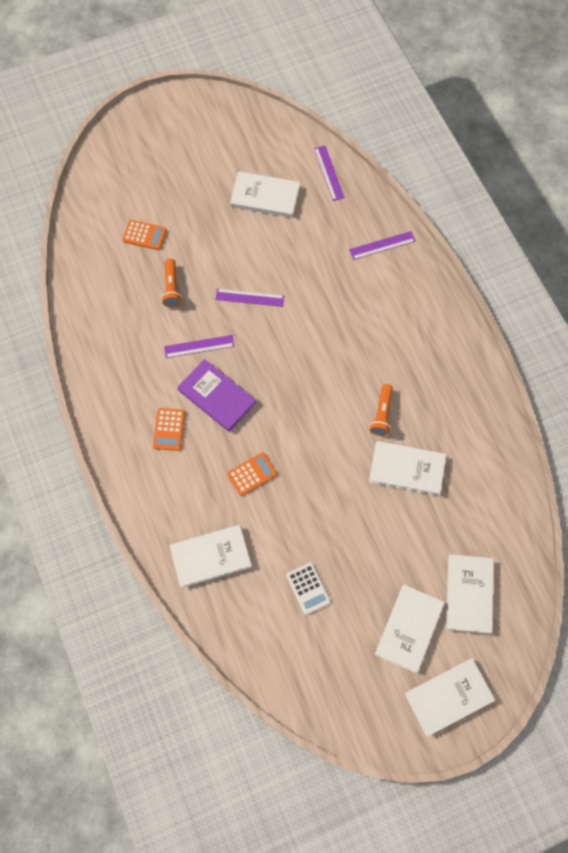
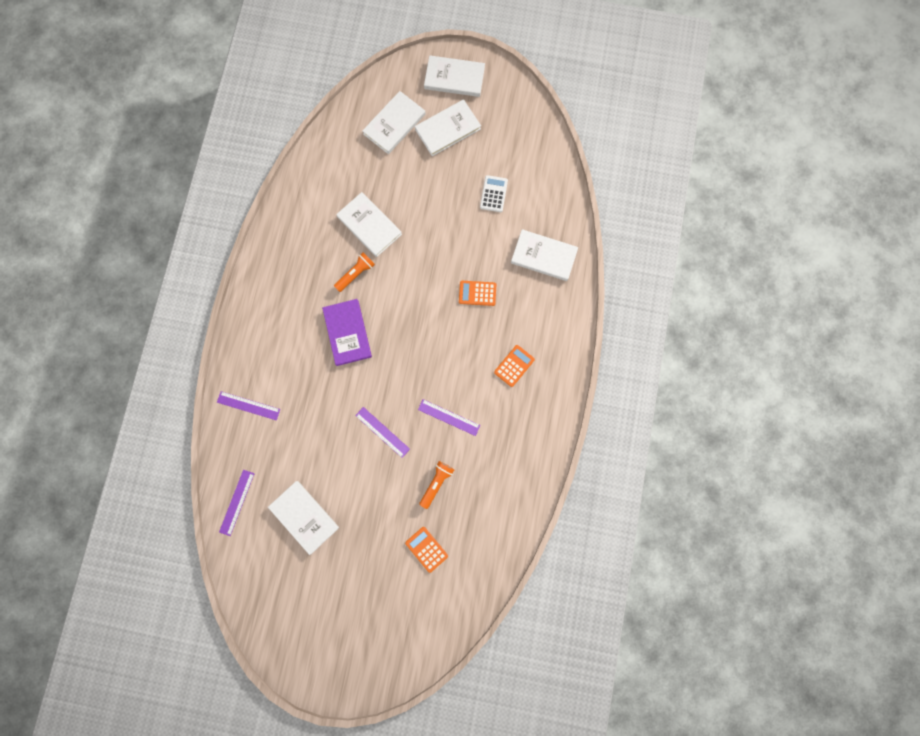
camera: 145 degrees left, 10 degrees up
(216, 396) = (463, 368): purple book -> purple book (347, 333)

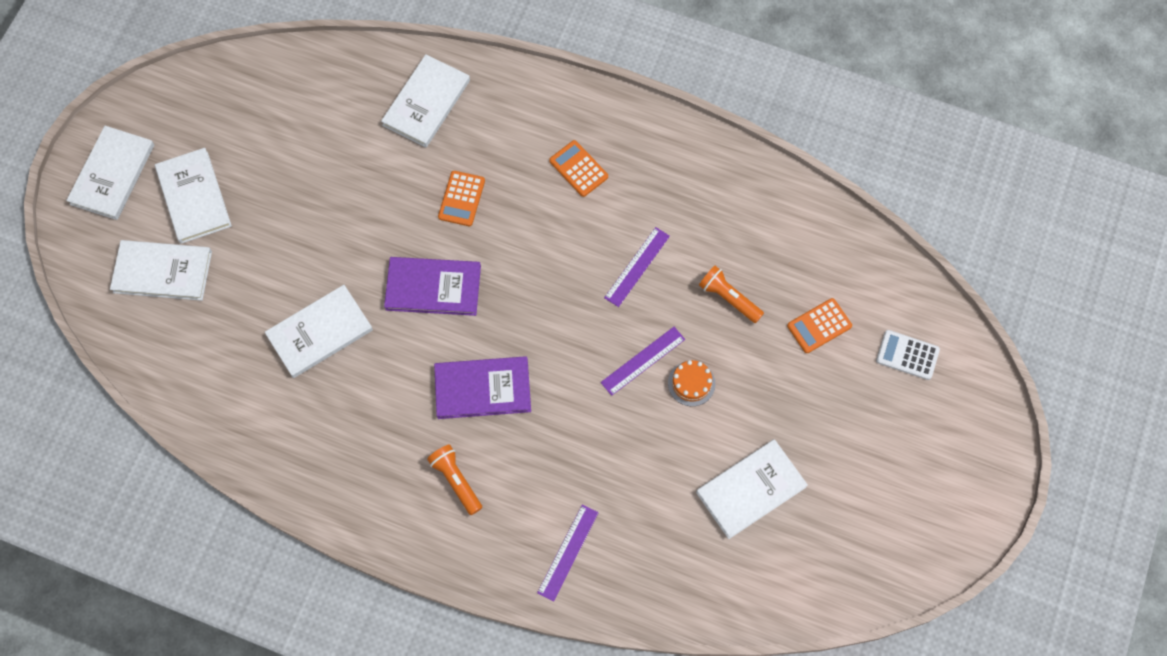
camera: 80 degrees left, 10 degrees down
(237, 502) = (715, 588): purple ruler -> none
(356, 274) = (393, 363): orange flashlight -> orange flashlight (456, 480)
(371, 467) = (691, 383): none -> orange cake
(394, 124) = (162, 272): white book -> white book turned 45 degrees counterclockwise
(411, 288) = (433, 288): none -> purple book
(493, 194) = (315, 152): white calculator -> white calculator (907, 355)

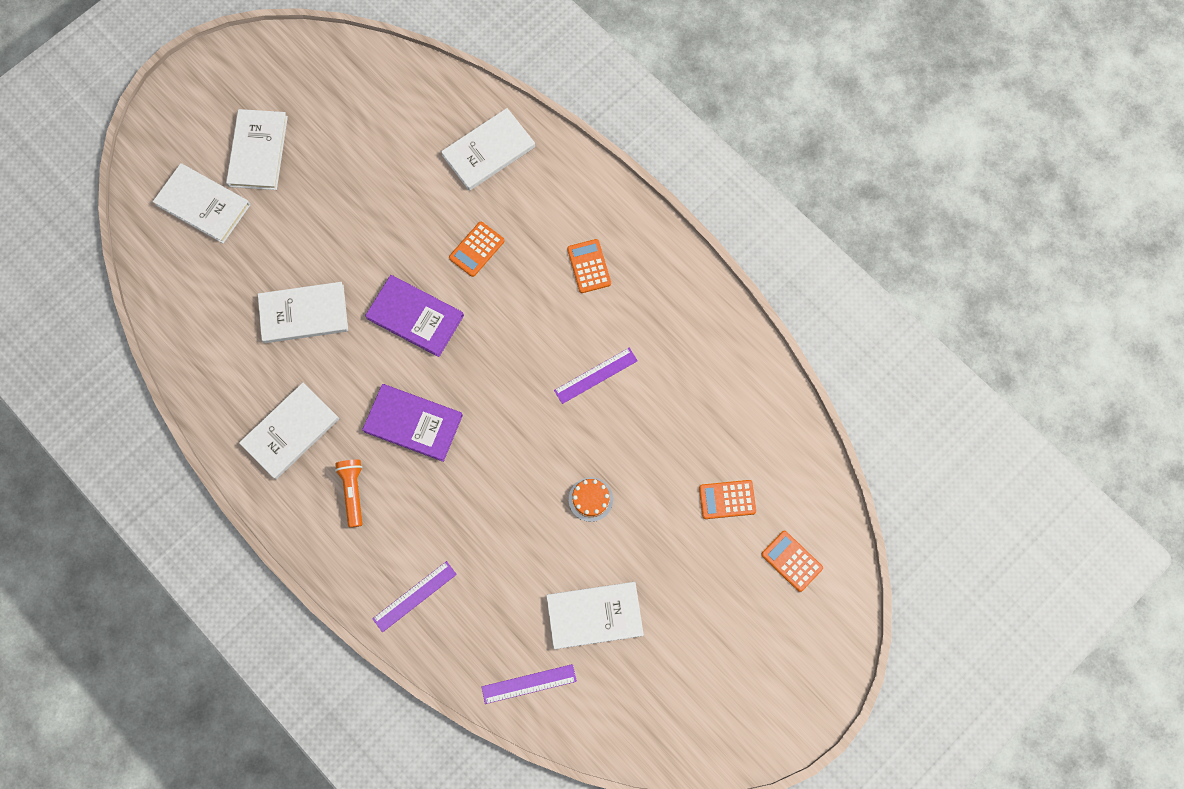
camera: 25 degrees right, 5 degrees up
(112, 174) = (202, 103): white book -> white book (290, 431)
(643, 361) = (559, 460): purple ruler -> purple ruler (529, 684)
(729, 298) = (661, 439): orange flashlight -> none
(907, 355) = (791, 561): white calculator -> orange calculator

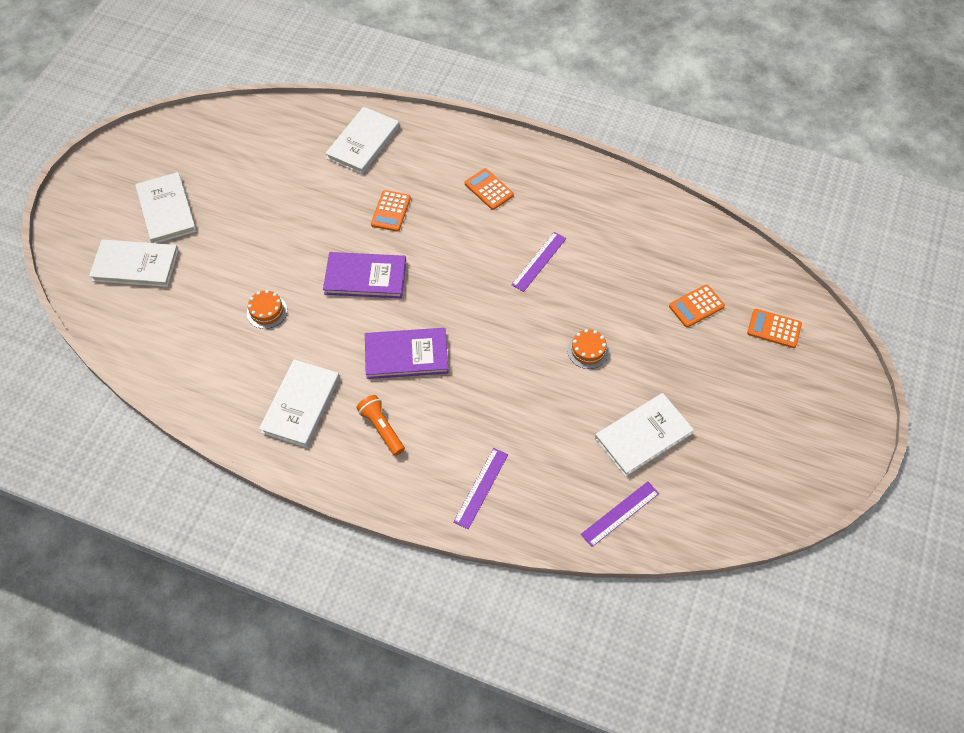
camera: 25 degrees left, 15 degrees down
(304, 314) = (267, 311): white book -> orange cake

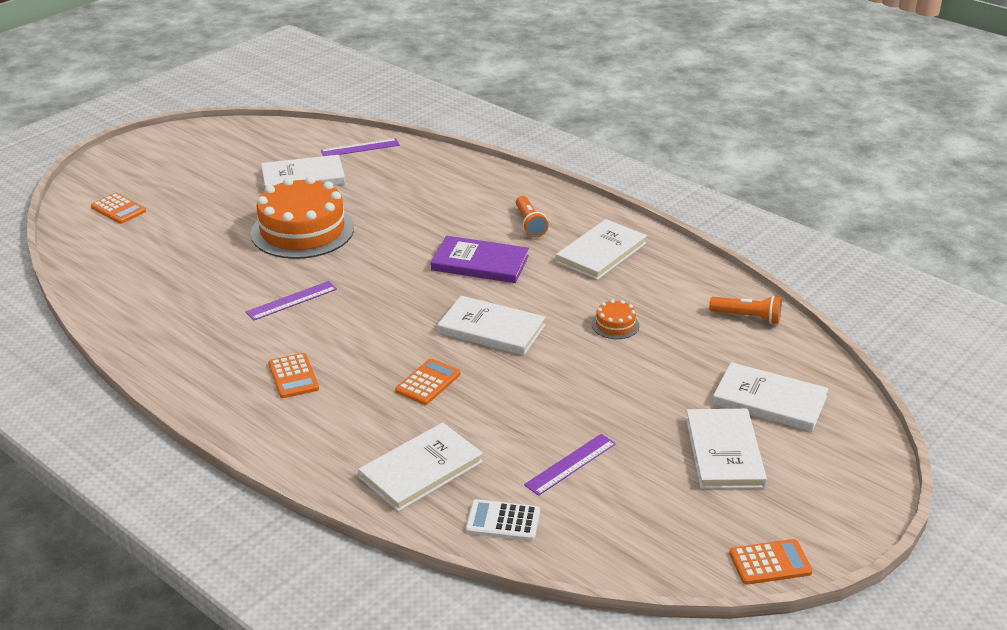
camera: 160 degrees left, 25 degrees down
(156, 354) = (747, 317): none -> orange flashlight
(299, 123) = (503, 521): none -> white calculator
(365, 277) = (491, 329): purple book -> white book
(481, 487) = (461, 179): purple ruler -> purple ruler (570, 464)
(588, 351) = (302, 231): orange cake -> orange cake, size x2.39
(696, 306) = (170, 236): orange calculator -> orange calculator (770, 562)

